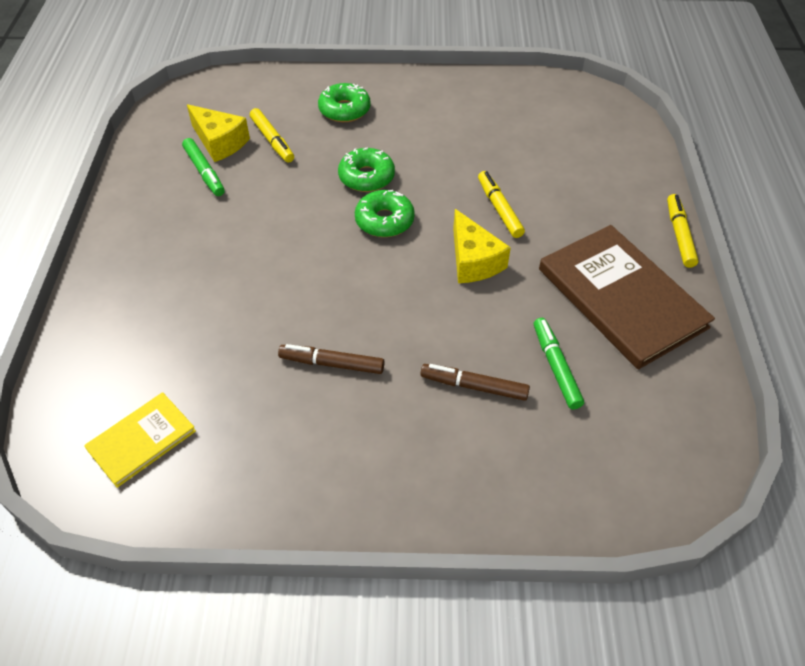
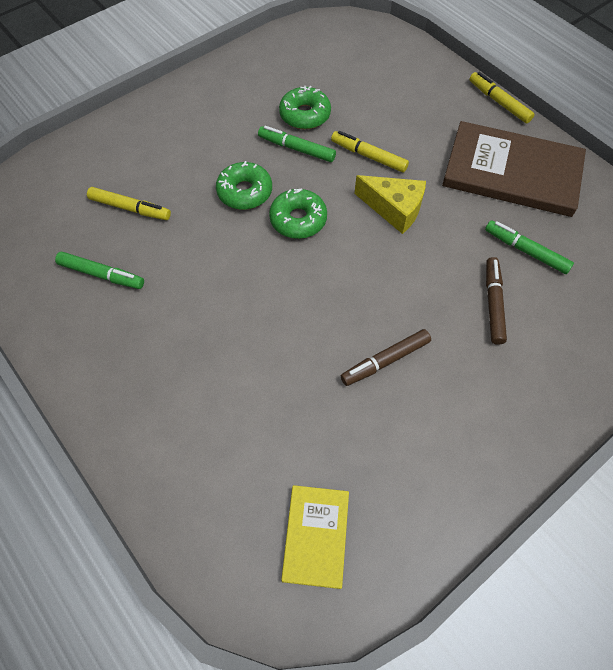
camera: 40 degrees left, 10 degrees up
(219, 142) = (84, 239): yellow cheese -> none
(344, 110) = (162, 144): green donut -> green donut (305, 115)
(444, 169) = (296, 148): none -> green marker
(474, 386) = (493, 303): brown marker -> brown marker turned 120 degrees clockwise

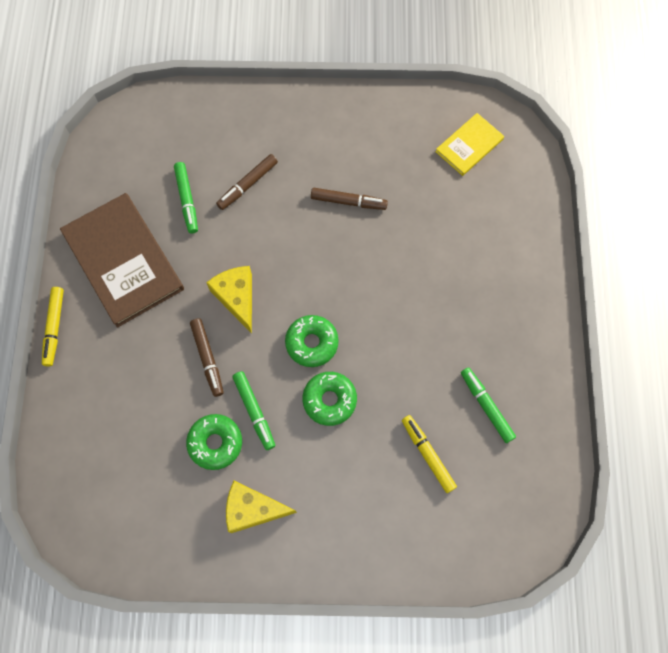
camera: 140 degrees left, 10 degrees up
(239, 99) = (253, 509): none -> yellow cheese
(368, 156) = (207, 358): yellow marker -> brown marker

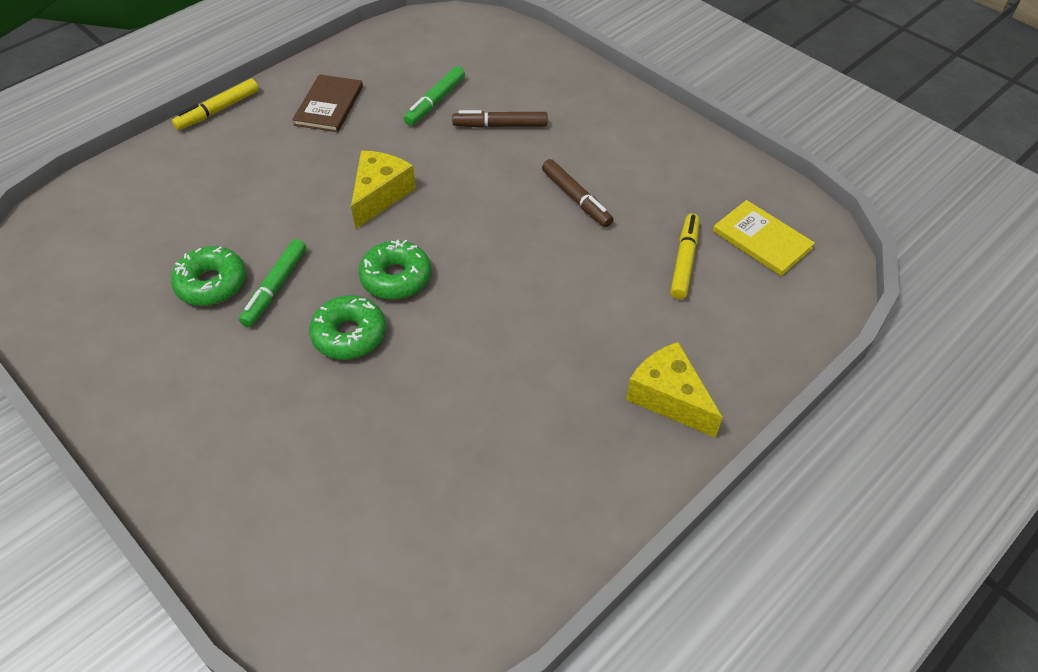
camera: 45 degrees right, 20 degrees down
(123, 261) = (329, 105): brown book -> brown book, size x0.53
(207, 358) = (295, 218): brown marker -> none
(253, 509) = (165, 361): yellow cheese -> yellow cheese (669, 398)
(427, 454) = (376, 464): yellow marker -> yellow marker (684, 261)
(469, 145) = (762, 240): yellow book -> yellow book turned 45 degrees clockwise
(486, 406) = (494, 476): green marker -> none

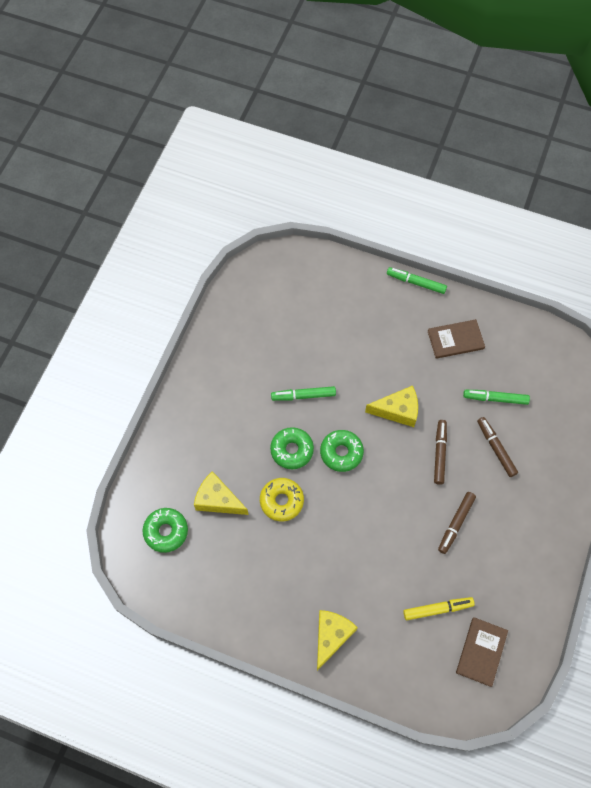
camera: 65 degrees right, 15 degrees up
(211, 283) = (290, 363): green donut -> green donut (166, 531)
(218, 110) = (416, 282): yellow marker -> green marker
(360, 468) = (218, 500): none -> yellow cheese
(421, 379) = (281, 501): none -> yellow donut
(470, 177) = (440, 453): none -> brown marker
(762, 240) = (481, 651): yellow book -> brown book

